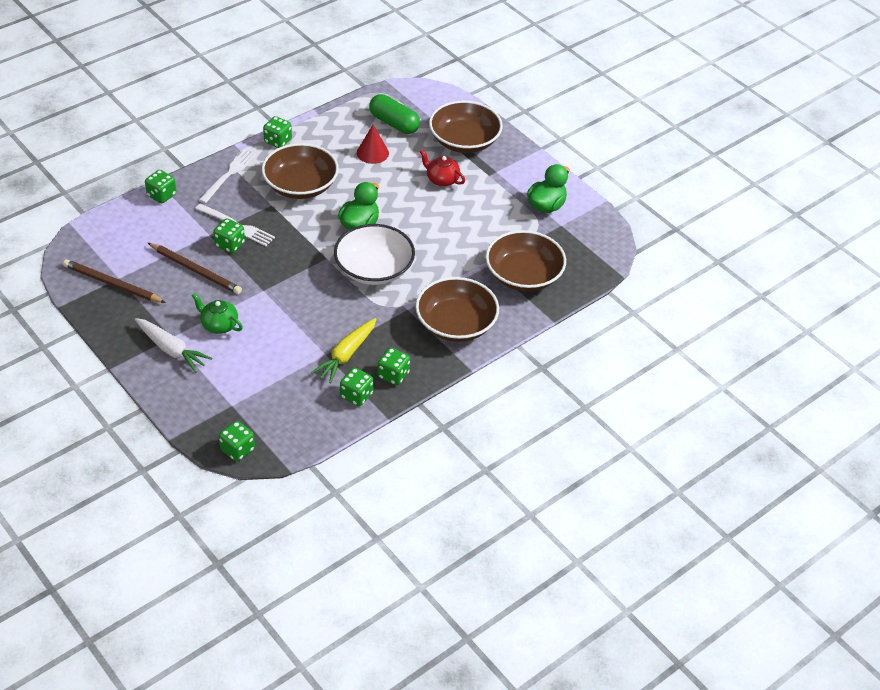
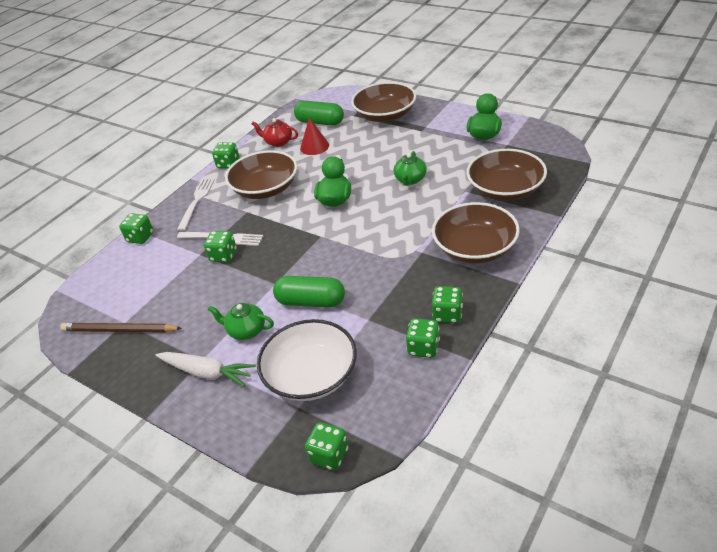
camera: 10 degrees left, 5 degrees down
(196, 270) = (200, 289): brown pencil -> none
(286, 319) = (311, 301): none -> green capsule
(346, 355) = (389, 313): yellow carrot -> none
(374, 269) = (369, 230): white bowl -> white bowl (311, 375)
(442, 180) = (385, 146): red teapot -> red teapot (278, 142)
(443, 229) = (410, 180): none -> green teapot

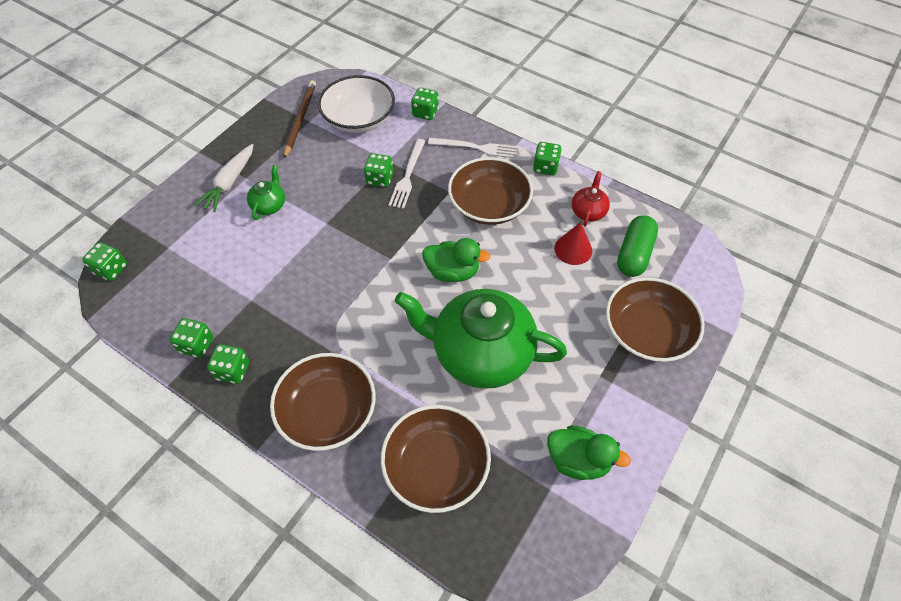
camera: 85 degrees right, 15 degrees up
(311, 301) = (291, 253): green capsule -> none
(311, 375) = (198, 255): white bowl -> white bowl (359, 118)
(410, 180) = (480, 353): green teapot -> green teapot, size x2.34

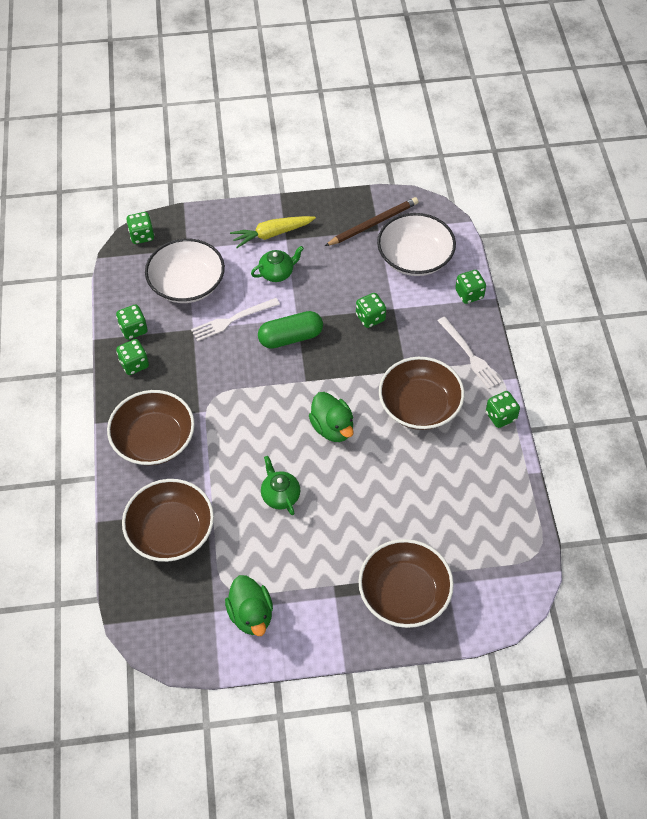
camera: 50 degrees right, 0 degrees up
(202, 272) = (187, 284): none -> white bowl
(229, 183) = (272, 234): white carrot -> yellow carrot
(407, 176) = (392, 332): white fork -> white fork (232, 320)
(480, 353) = (280, 495): green teapot -> green teapot, size x0.43
(573, 249) = (434, 492): red cone -> none
(588, 211) = (485, 477): red teapot -> none
(634, 254) = (473, 538): green capsule -> green capsule (290, 337)

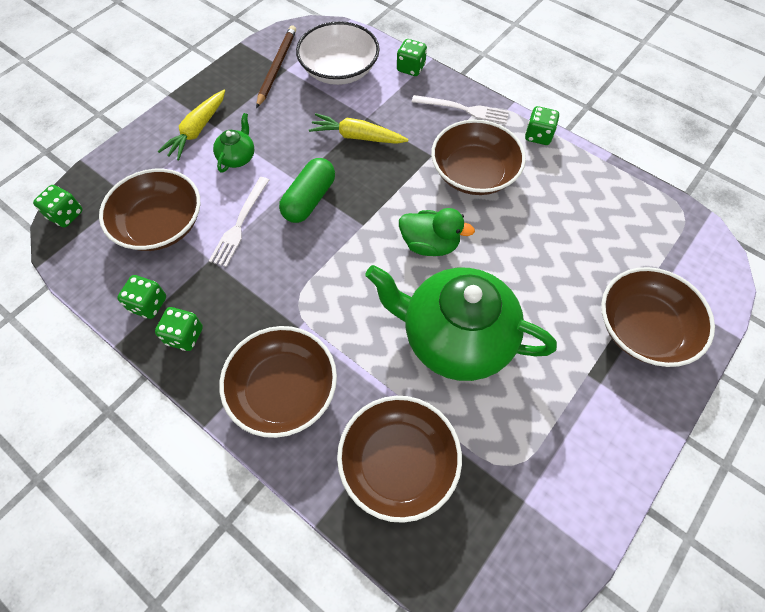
camera: 45 degrees left, 5 degrees up
(187, 284) = (160, 225): white bowl -> brown bowl
(251, 614) = (558, 470): green duck -> none
(280, 495) = (455, 338): green teapot -> green teapot, size x2.34
(370, 318) = (357, 137): green dice -> yellow carrot

